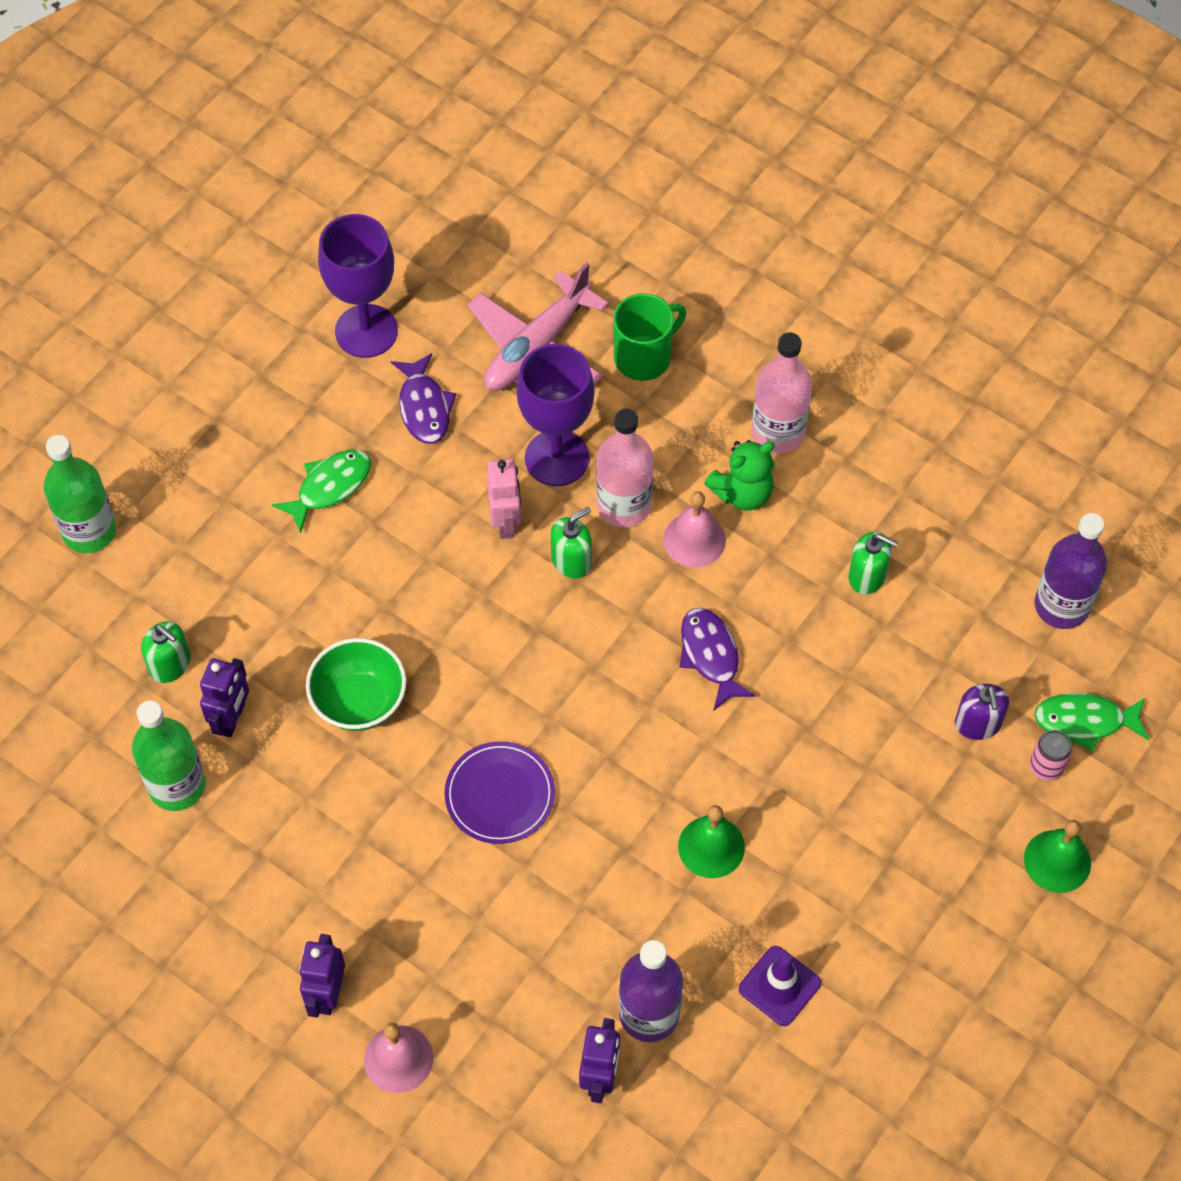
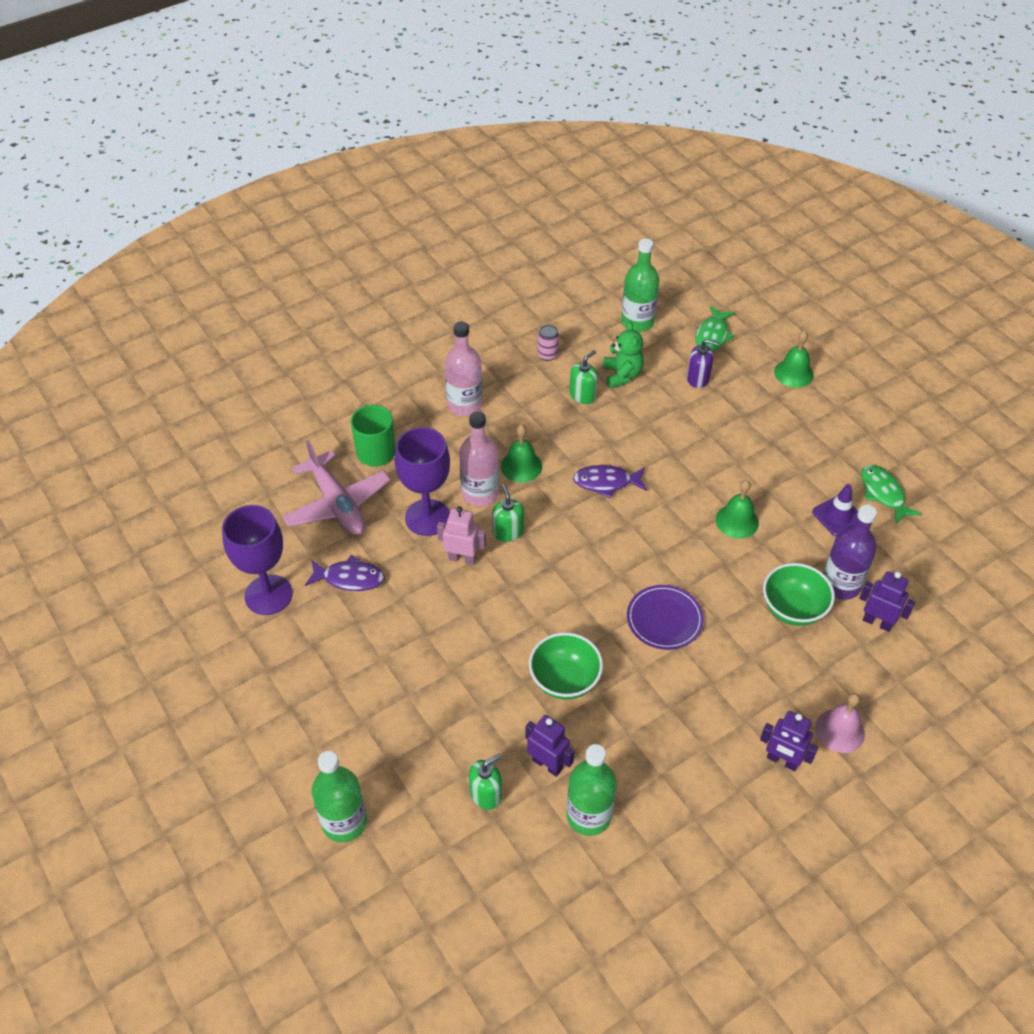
camera: 70 degrees left, 10 degrees down
(330, 487) = (385, 652): green fish -> green fish (883, 493)
(580, 957) = (793, 609): none -> green bowl
(694, 539) = (521, 466): pink bell -> green bell
(742, 493) = (499, 434): green teddy bear -> green teddy bear (622, 375)
(1046, 767) = (735, 359): pink can -> pink can (547, 355)
(1061, 606) = (637, 322): purple bottle -> green bottle

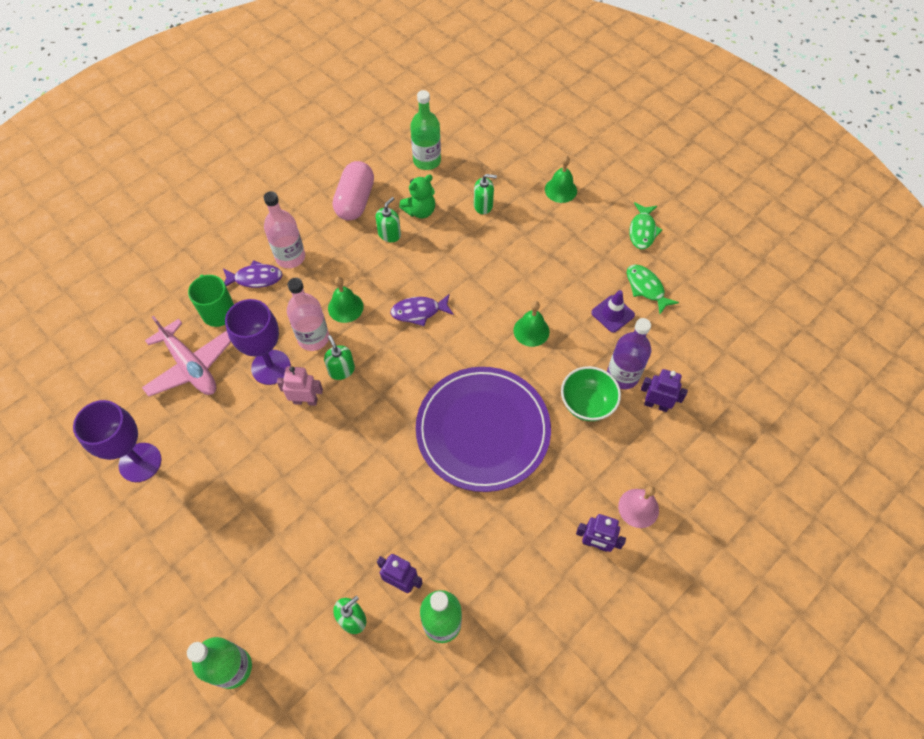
camera: 10 degrees left, 10 degrees up
(349, 578) = (210, 435): purple fish -> purple fish (255, 278)
(547, 355) = (355, 201): pink can -> pink capsule
(564, 680) = (406, 500): green bowl -> none
(622, 375) = (420, 211): green teddy bear -> green teddy bear turned 75 degrees clockwise
(664, 619) = (483, 430): purple plate -> purple plate, size x2.08
(698, 378) = (483, 205): purple soap dispenser -> green soap dispenser
(712, 335) = (490, 165): green fish -> green fish (642, 231)

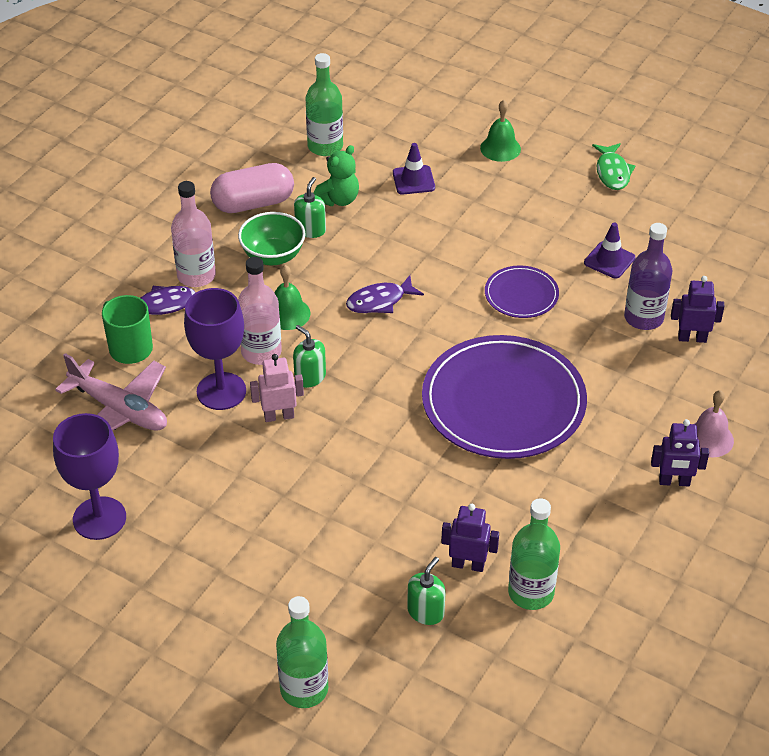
camera: 15 degrees left, 15 degrees down
(355, 201) = (253, 203): pink capsule -> pink capsule turned 75 degrees clockwise
(483, 205) = (413, 180): green soap dispenser -> purple traffic cone
(531, 331) = (521, 295): green bell -> purple plate
(587, 404) = (613, 353): green bowl -> green bowl (273, 256)
(646, 288) = (638, 228): green fish -> none

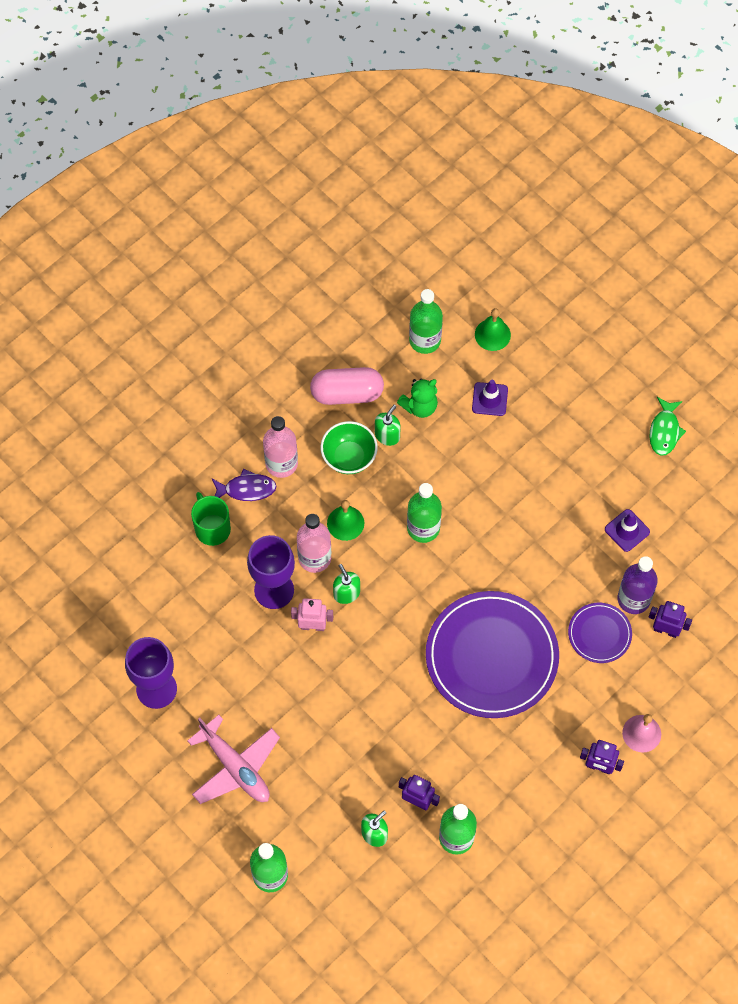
camera: 15 degrees right, 20 degrees up
(119, 410) = (191, 589): pink plane -> pink plane (235, 767)
(379, 301) = (423, 528): purple fish -> green bottle
(500, 148) = (576, 379): green bell -> green bell (492, 334)
(521, 295) = (541, 550): purple plate -> purple plate (599, 634)

